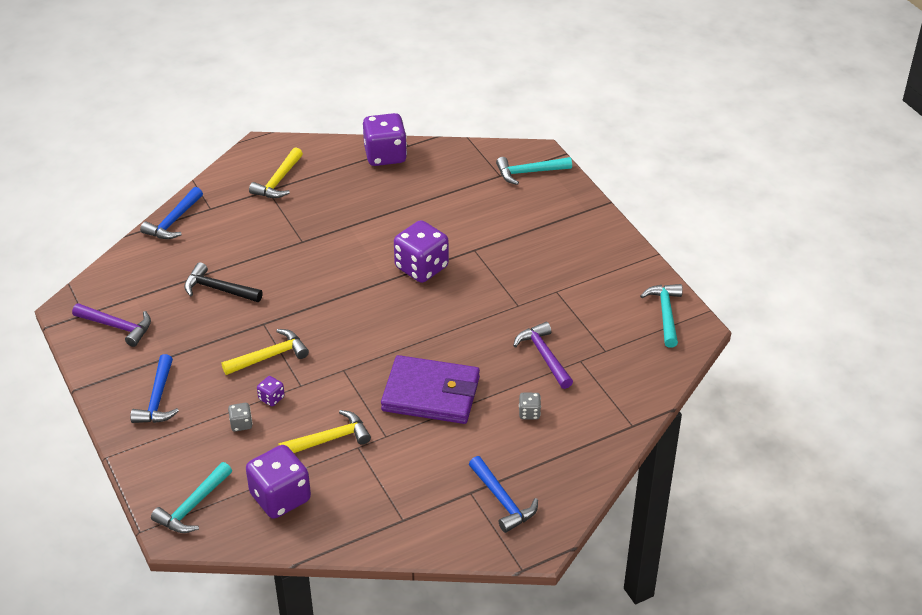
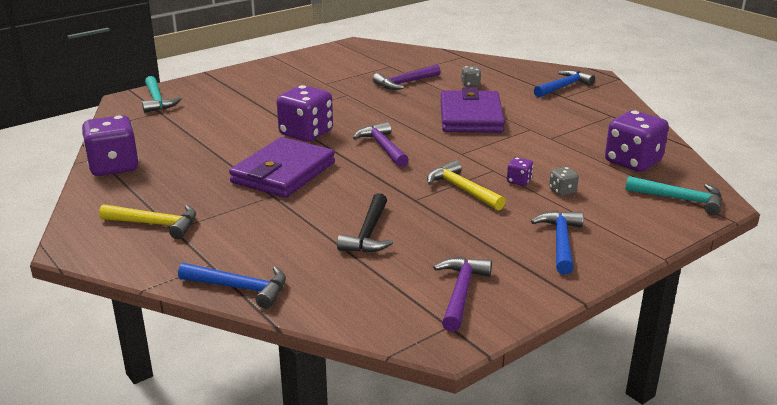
camera: 100 degrees left, 15 degrees down
(158, 399) = (560, 242): blue hammer -> blue hammer turned 75 degrees counterclockwise
(329, 439) = (551, 150): yellow hammer -> none
(341, 249) = (283, 173): none -> purple wallet
(374, 316) = (383, 147): none -> purple hammer
(665, 314) = (342, 51): turquoise hammer -> none

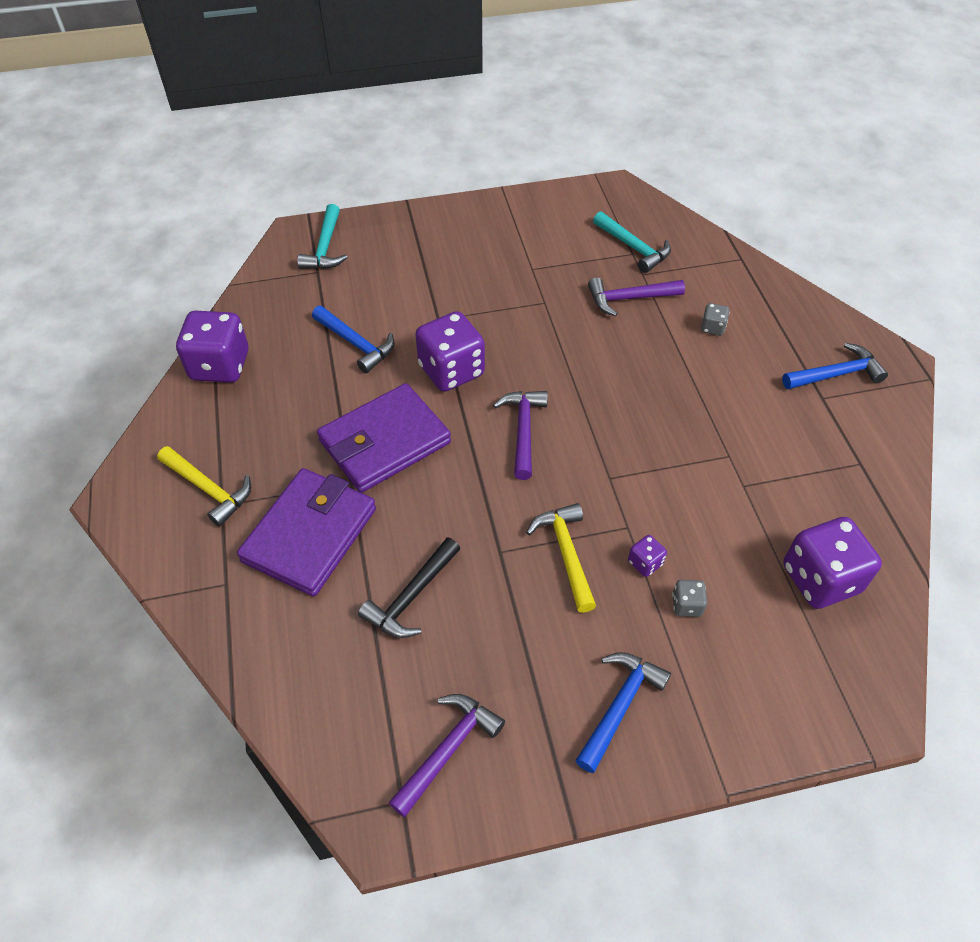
camera: 25 degrees right, 25 degrees up
(240, 288) = (232, 638): blue hammer -> blue hammer (356, 344)
(471, 117) = (668, 402): purple wallet -> purple wallet (310, 535)
(680, 199) = (830, 684): turquoise hammer -> turquoise hammer (633, 247)

